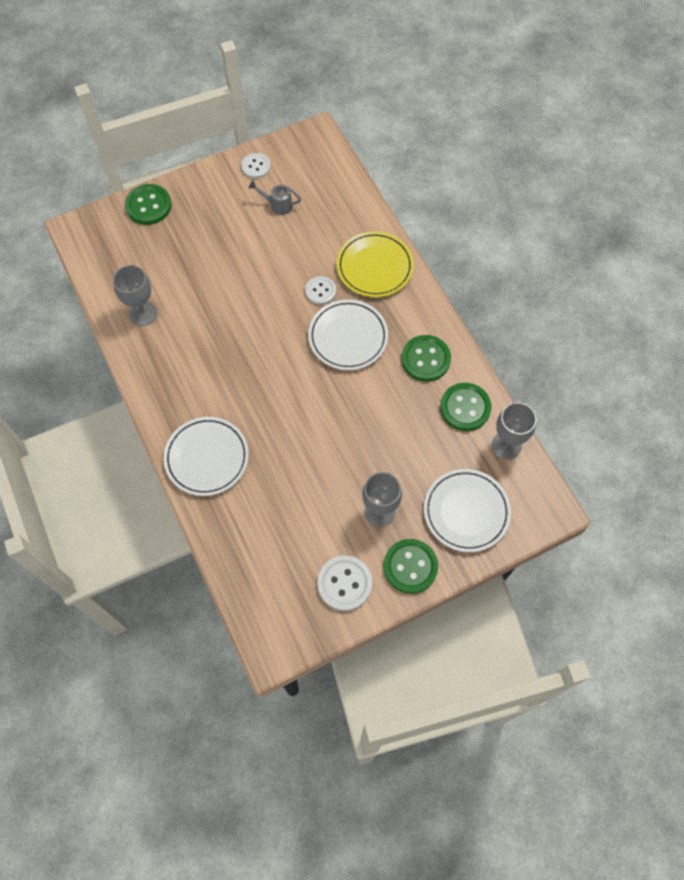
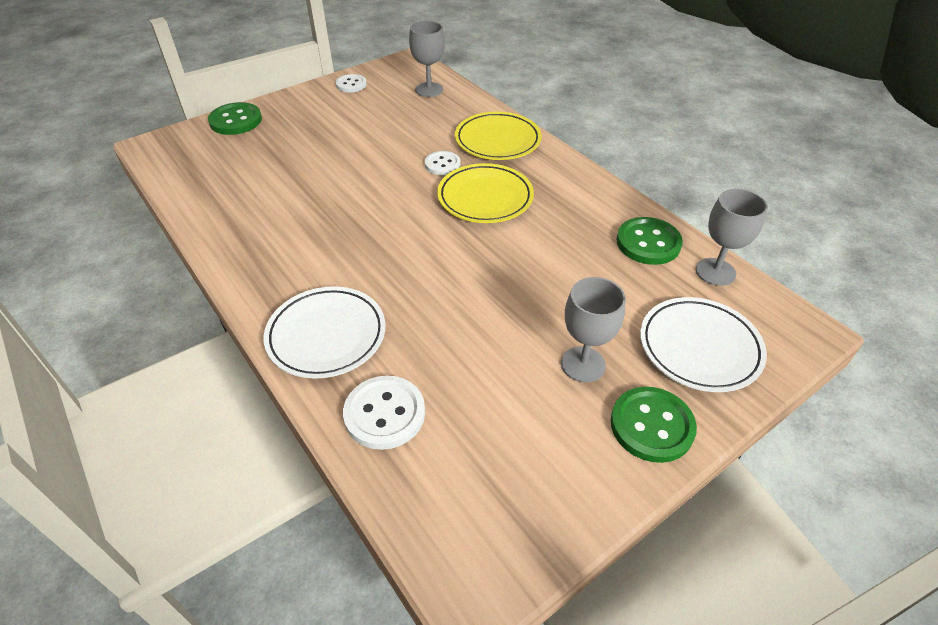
camera: 10 degrees left, 20 degrees down
(143, 313) = (231, 204): grey goblet -> grey goblet (429, 89)
(277, 205) = (379, 107): grey watering can -> none
(344, 583) = (563, 464): white button -> white button (384, 414)
(348, 337) = (485, 198): white plate -> yellow plate
(425, 359) = (583, 206): green button -> none

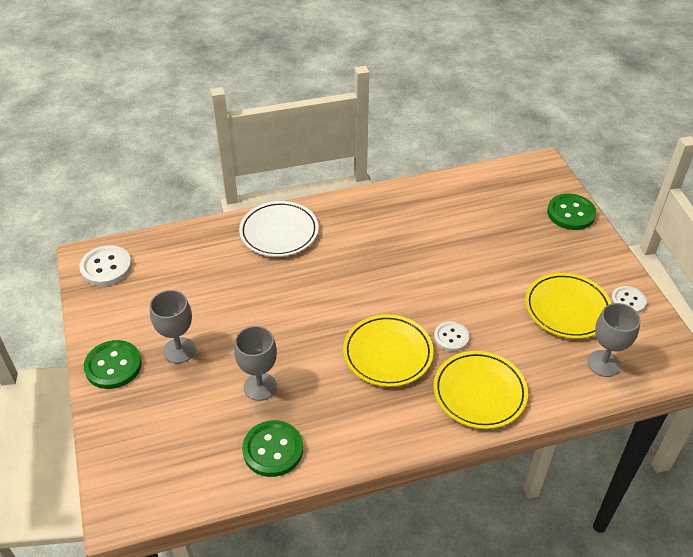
camera: 110 degrees right, 0 degrees up
(374, 110) = (567, 309): none -> yellow plate
(384, 414) = (204, 247): white button -> white button (106, 267)
(699, 347) = (150, 425): white plate -> none
(715, 272) = (213, 482): grey goblet -> grey goblet (260, 386)

